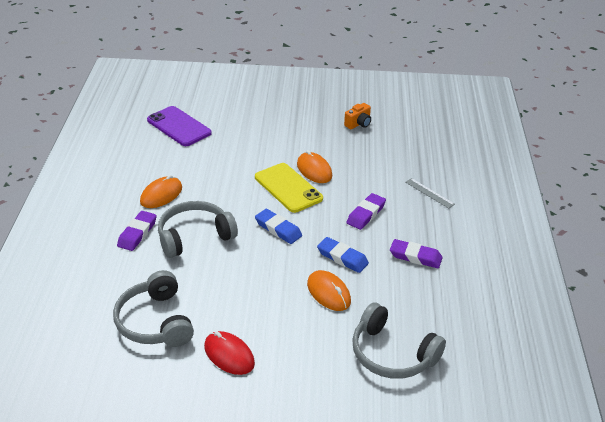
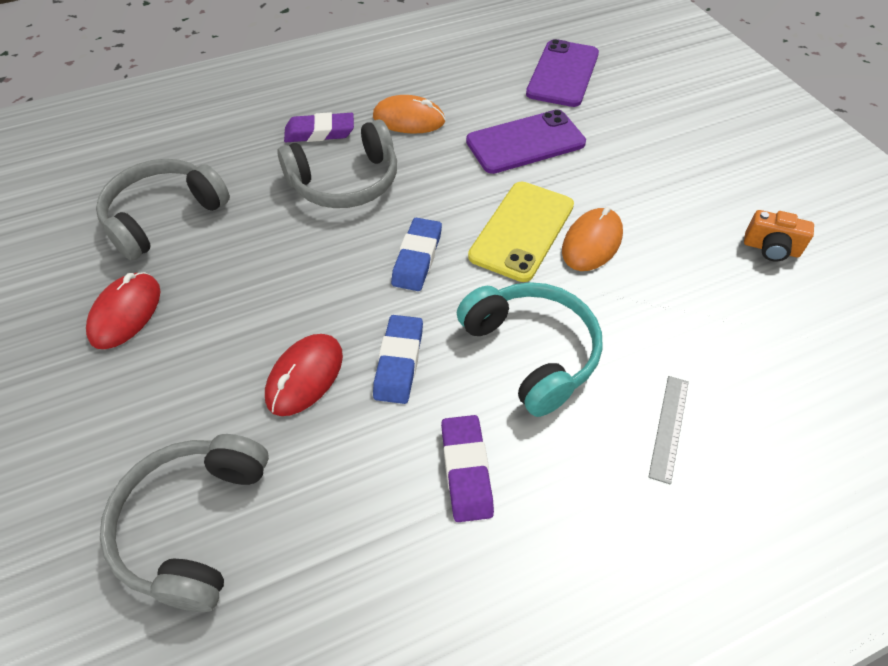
camera: 65 degrees right, 15 degrees up
(194, 236) = (345, 182): grey headphones -> grey headphones turned 120 degrees clockwise
(223, 161) = (525, 142): none -> purple phone
(328, 293) = (305, 376): orange mouse -> red mouse
(366, 214) = (532, 352): purple eraser -> turquoise headphones

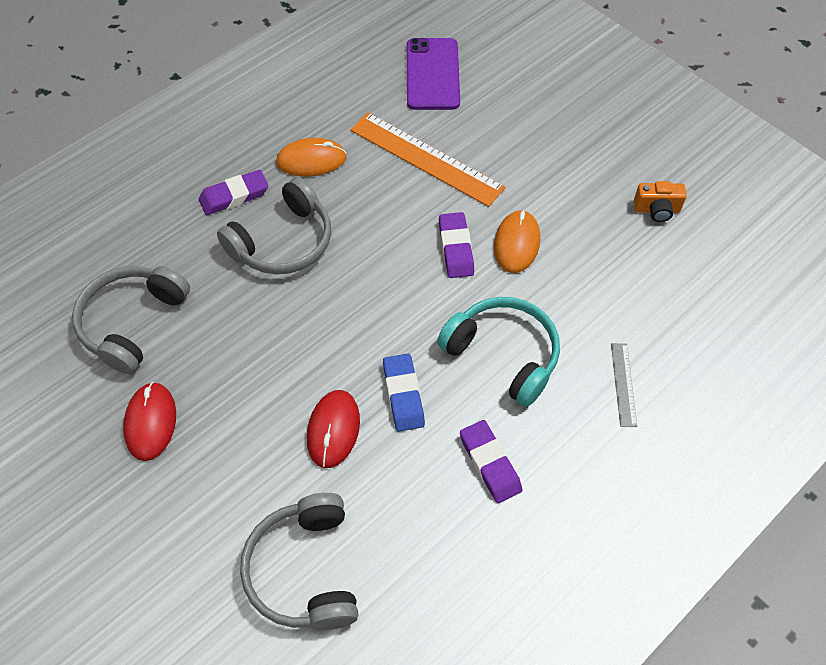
camera: 20 degrees left, 5 degrees up
(417, 258) = (379, 299): blue eraser -> none
(522, 231) = (456, 248): yellow phone -> purple eraser
(525, 142) = (426, 158): purple phone -> orange ruler

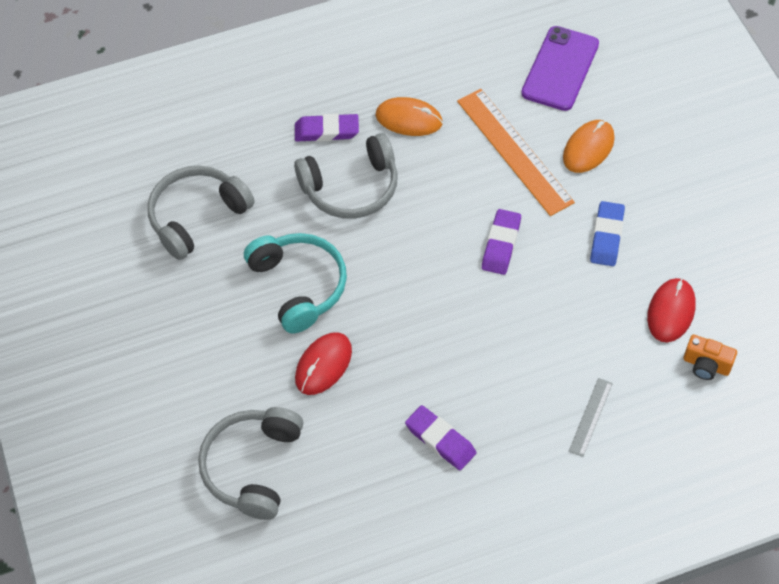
camera: 25 degrees right, 0 degrees up
(151, 422) = (180, 306): red mouse -> red mouse (671, 311)
(403, 395) = (394, 357): blue eraser -> blue eraser (607, 236)
(490, 463) = (440, 440): purple eraser -> purple eraser turned 45 degrees counterclockwise
(503, 354) = (497, 353): turquoise headphones -> turquoise headphones (299, 286)
(516, 243) = (558, 259): orange mouse -> orange mouse (588, 148)
(657, 210) = (708, 271): orange camera -> orange camera (706, 365)

